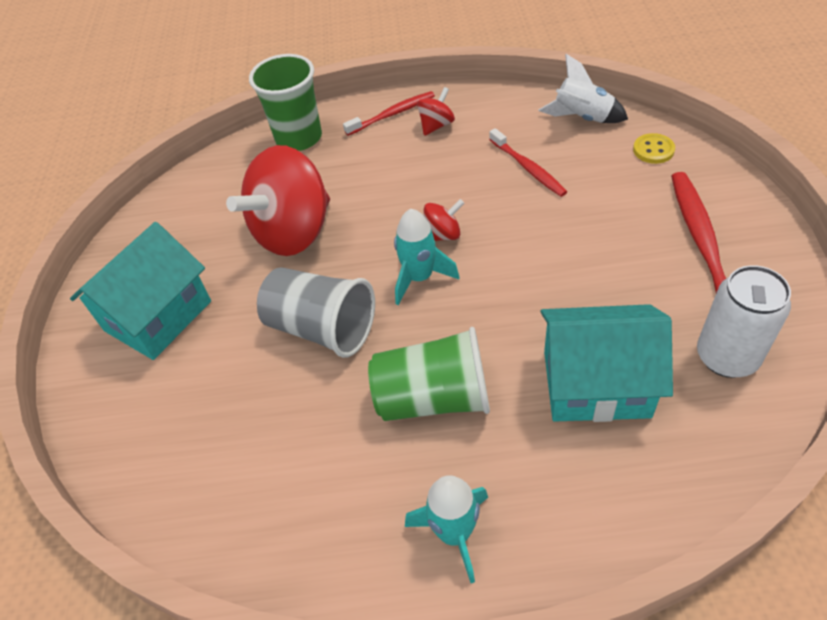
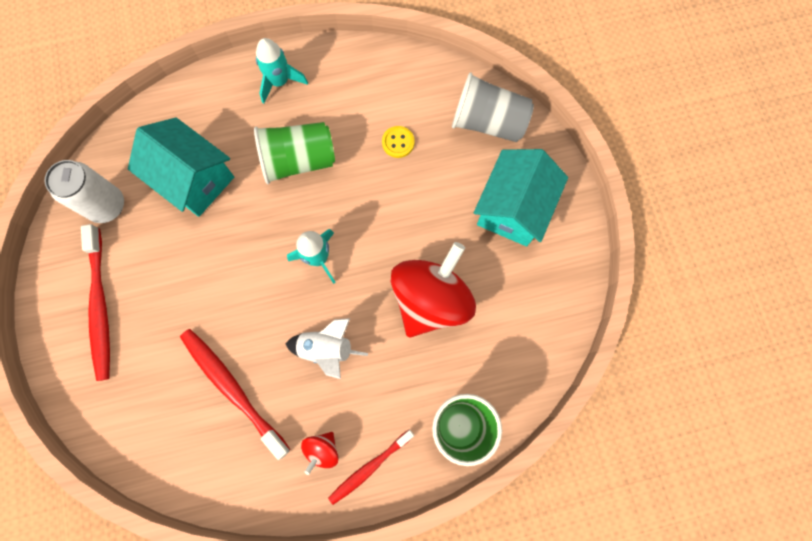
camera: 165 degrees right, 25 degrees up
(322, 328) = (384, 207): grey cup -> grey cup (488, 122)
(442, 235) = (304, 303): red spinning top -> none
(528, 168) = (233, 389): red toothbrush -> red toothbrush, size x1.59
(582, 118) = (179, 466): white rocket -> white rocket (327, 349)
(596, 383) = (194, 179): turquoise house -> turquoise house turned 45 degrees clockwise
(653, 150) = (119, 419): yellow button -> yellow button (398, 142)

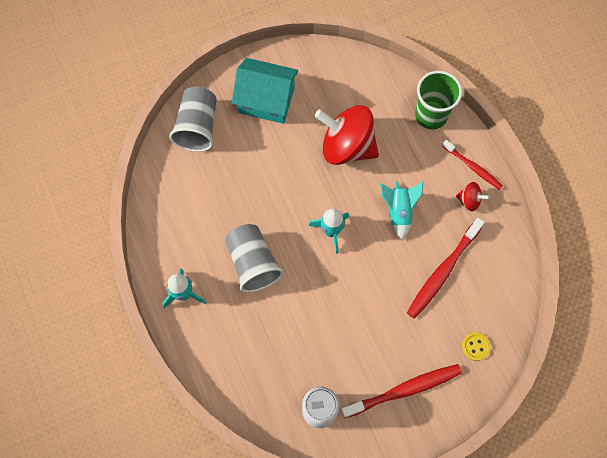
camera: 100 degrees left, 5 degrees down
(194, 179) = (283, 343): turquoise house -> none
(298, 160) = (253, 263): green cup -> grey cup
(327, 349) = (399, 211): white rocket -> turquoise rocket
(398, 142) = (225, 190): yellow button -> yellow button (475, 346)

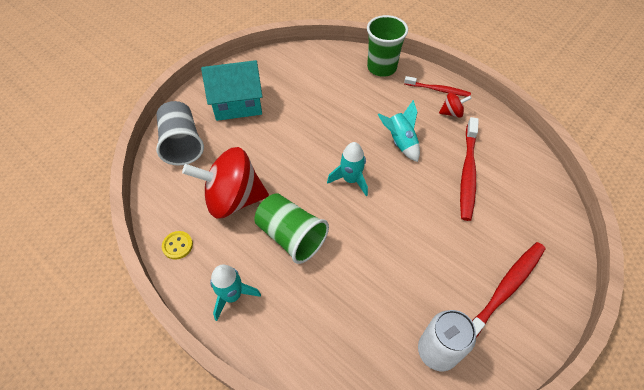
camera: 25 degrees left, 15 degrees down
(253, 263) = (291, 236): grey cup -> green cup
(347, 146) = (326, 111): red spinning top -> red spinning top (233, 199)
(475, 346) = (538, 221): yellow button -> yellow button (177, 245)

